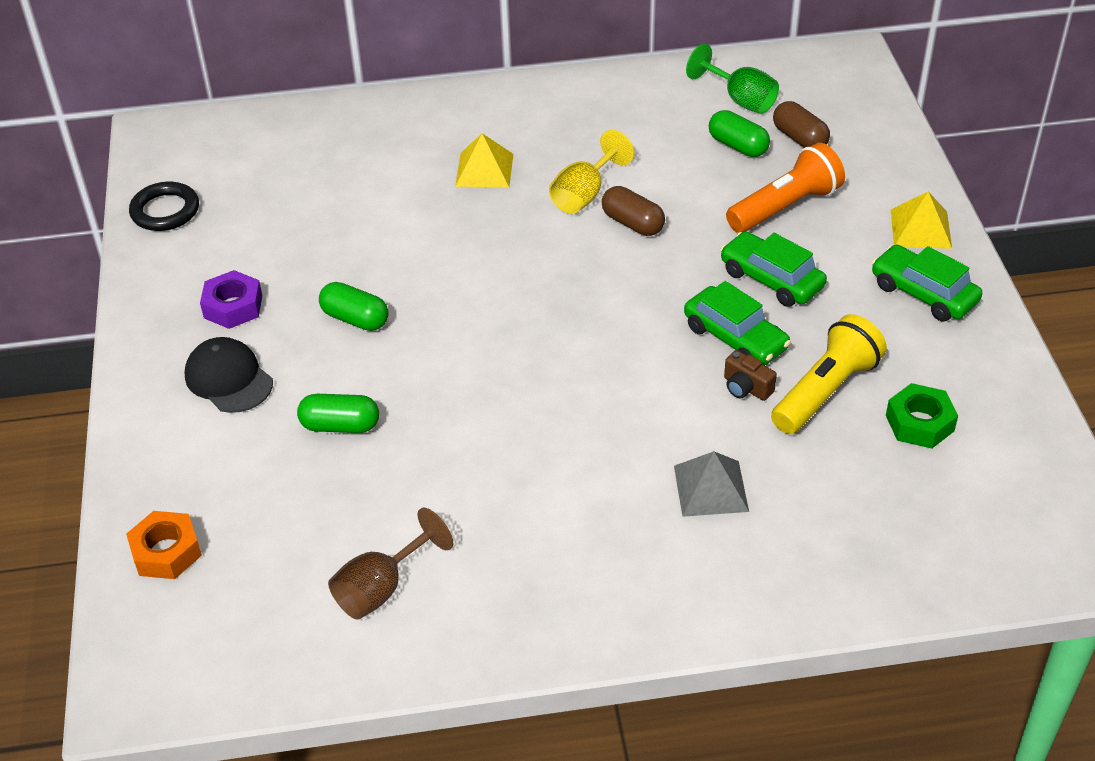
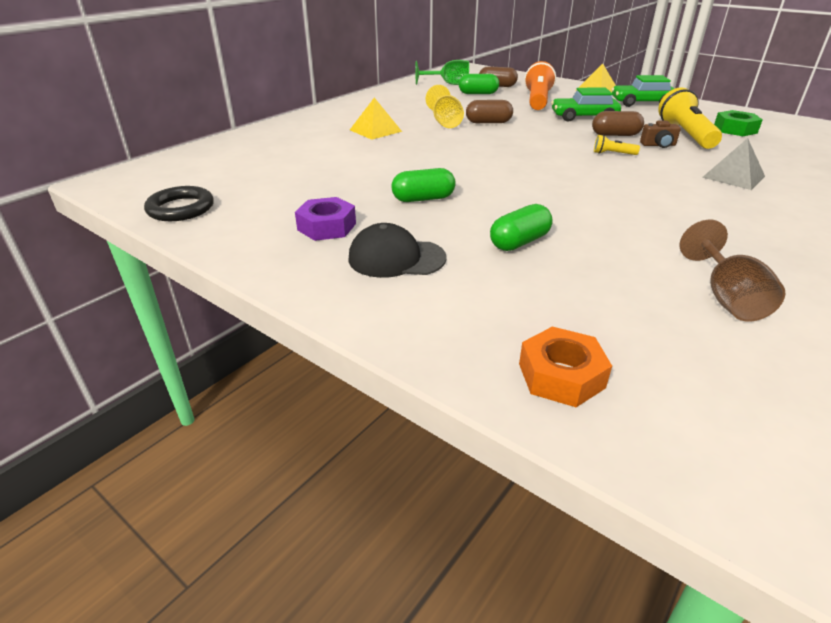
camera: 45 degrees left, 10 degrees down
(659, 368) = (612, 154): none -> yellow flashlight
(735, 338) = (615, 135): green car -> brown capsule

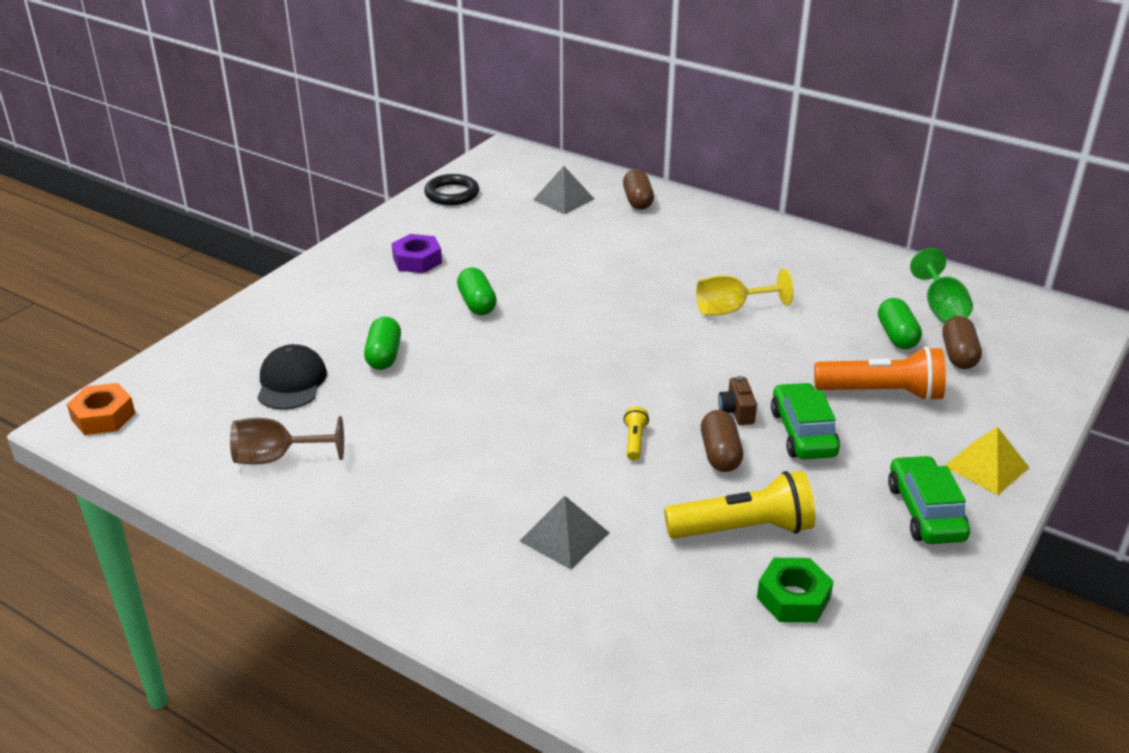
camera: 85 degrees right, 0 degrees up
(240, 161) = (563, 199): none -> grey pyramid
(375, 130) = (680, 262): yellow pyramid -> none
(396, 258) = (360, 296): black cap -> black cap (291, 382)
(488, 122) = (742, 344): brown capsule -> brown capsule (637, 201)
(519, 242) = (384, 356): green capsule -> green capsule turned 45 degrees clockwise
(561, 375) = (199, 364): orange nut -> orange nut (103, 416)
(658, 145) = (683, 490): brown camera -> brown camera (736, 411)

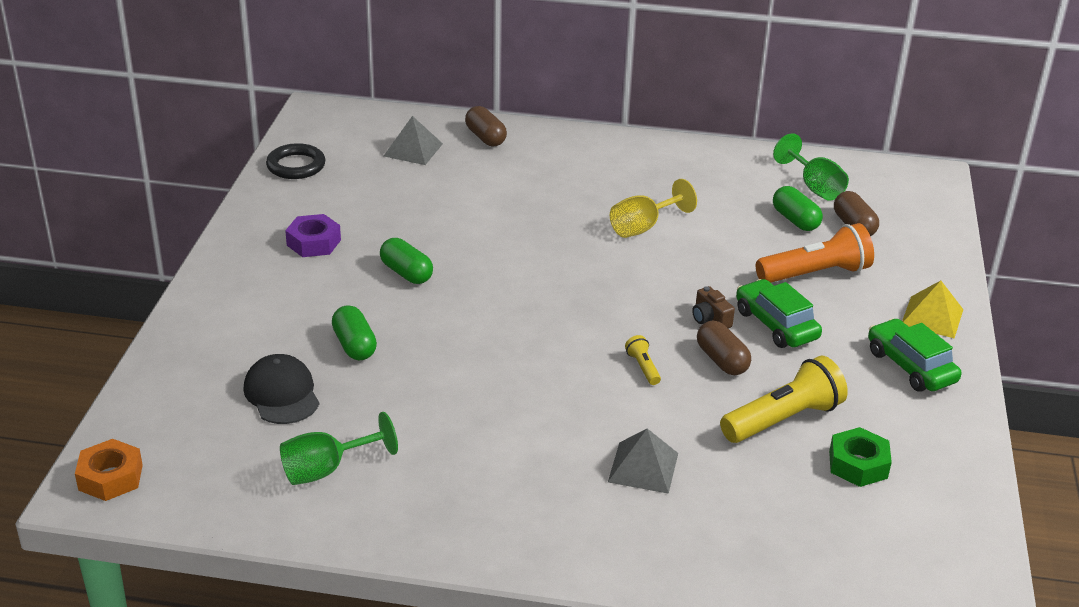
camera: 25 degrees left, 0 degrees up
(277, 458) = (326, 469): brown goblet -> green goblet

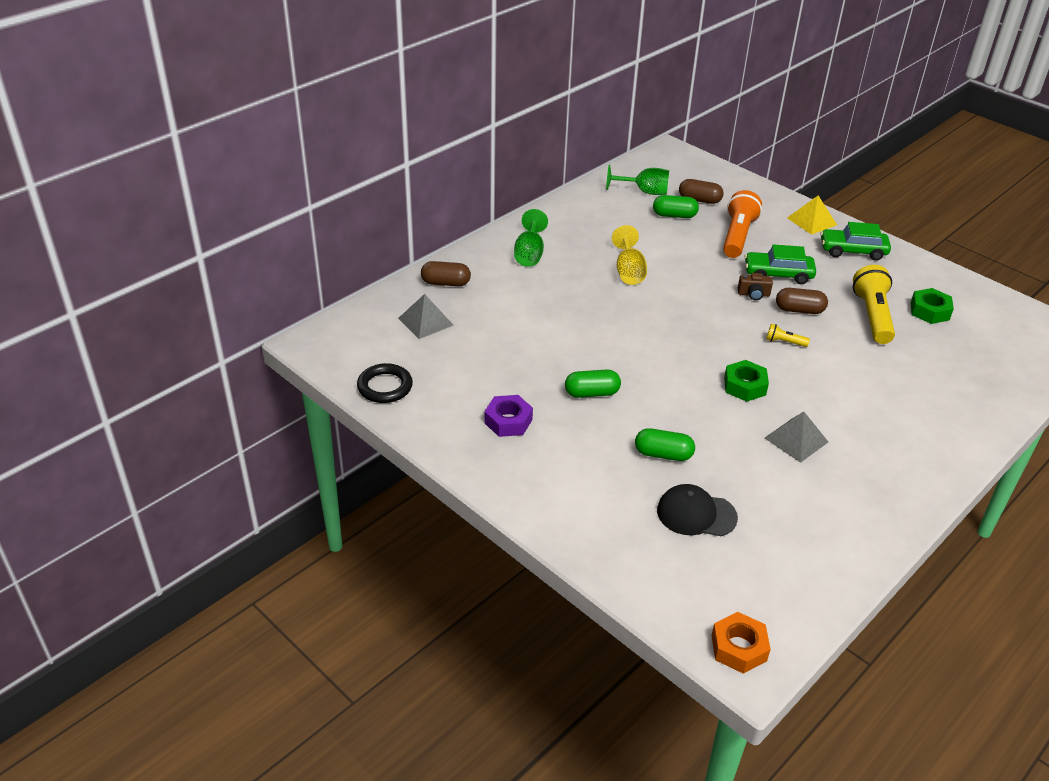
camera: 55 degrees left, 5 degrees up
(326, 469) = (802, 526): green goblet -> green goblet (529, 254)
(526, 363) = (744, 386): none -> green nut
(643, 467) = (885, 387): grey pyramid -> grey pyramid (796, 440)

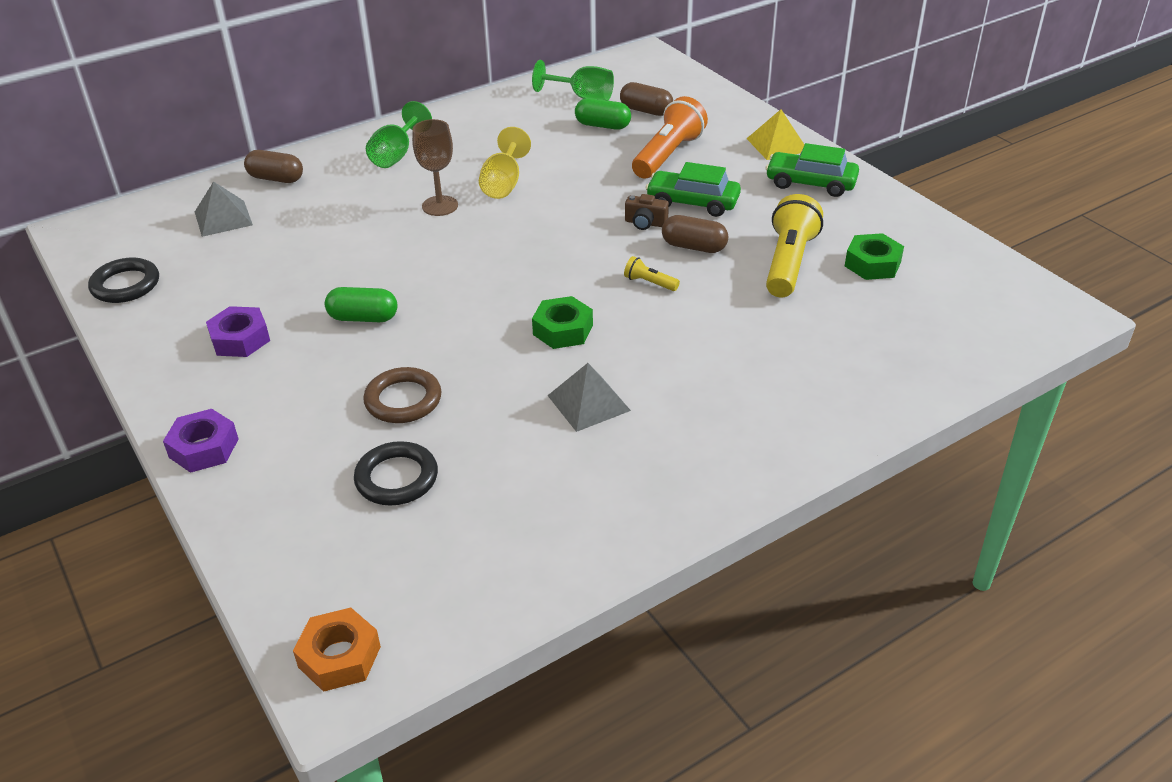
camera: 15 degrees right, 0 degrees up
(539, 511) = (204, 448): none -> purple nut
(591, 294) = (440, 206): none -> brown goblet
(663, 454) = (403, 400): green capsule -> brown ring
(696, 514) = (397, 478): black cap -> black ring

